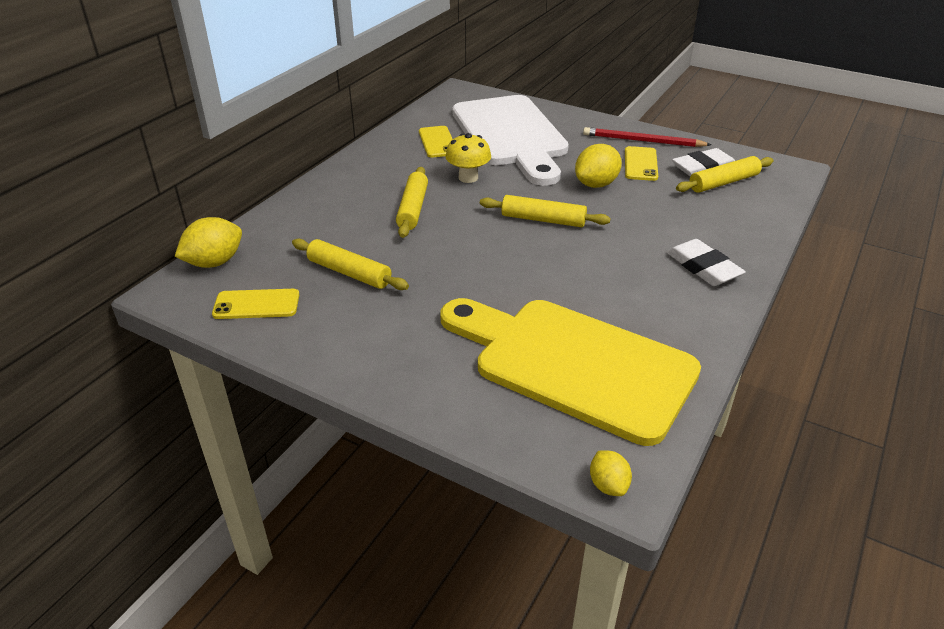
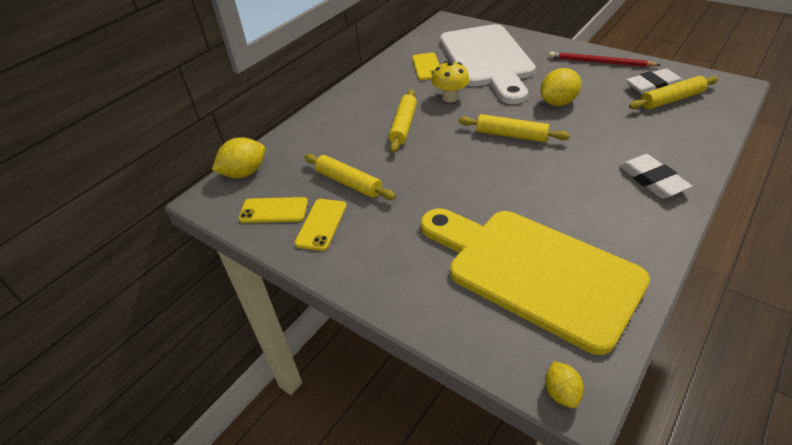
camera: 10 degrees right, 5 degrees up
(640, 164) = (597, 83): yellow phone -> yellow phone (321, 224)

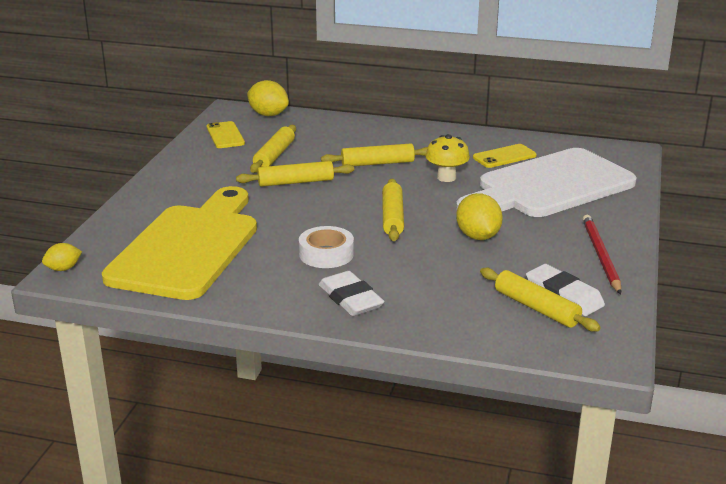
camera: 65 degrees right, 15 degrees down
(321, 224) = (215, 156): yellow phone -> none
(417, 178) = (295, 182): none -> yellow rolling pin
(558, 102) = (478, 236): yellow lemon -> yellow lemon turned 45 degrees clockwise
(570, 181) = (326, 254): none -> white tape
(652, 180) = (350, 298): white eraser -> white eraser turned 75 degrees counterclockwise

